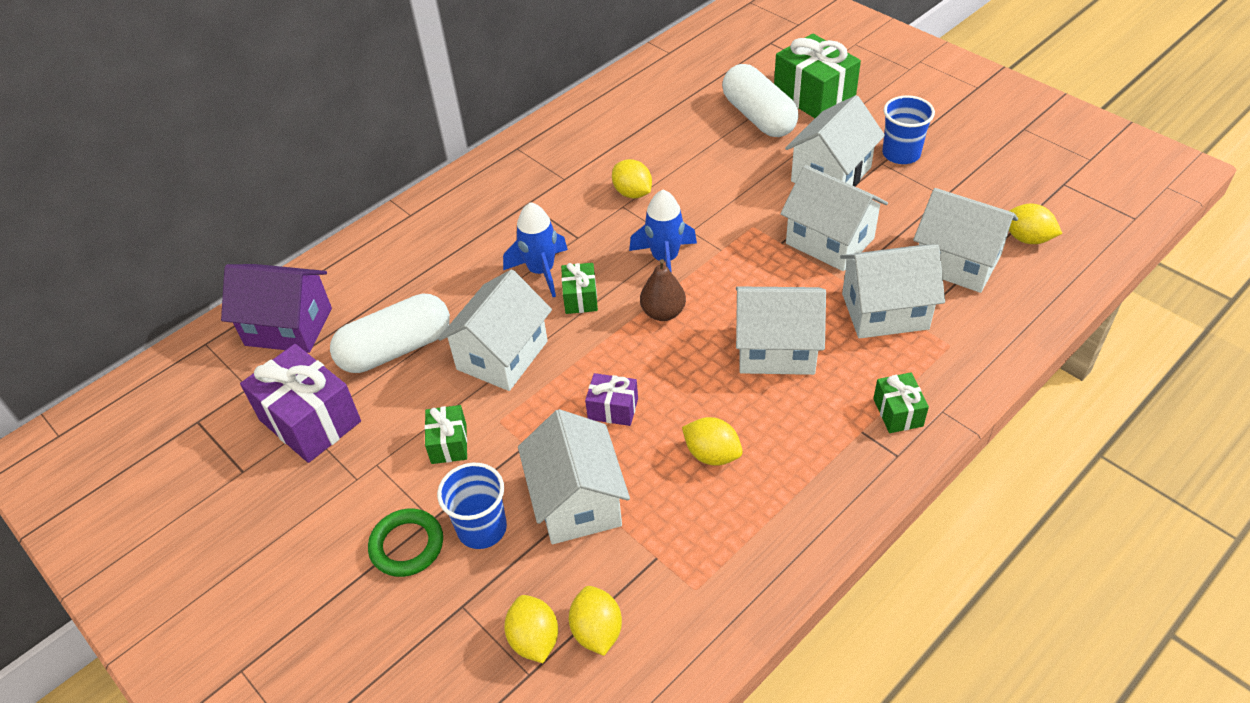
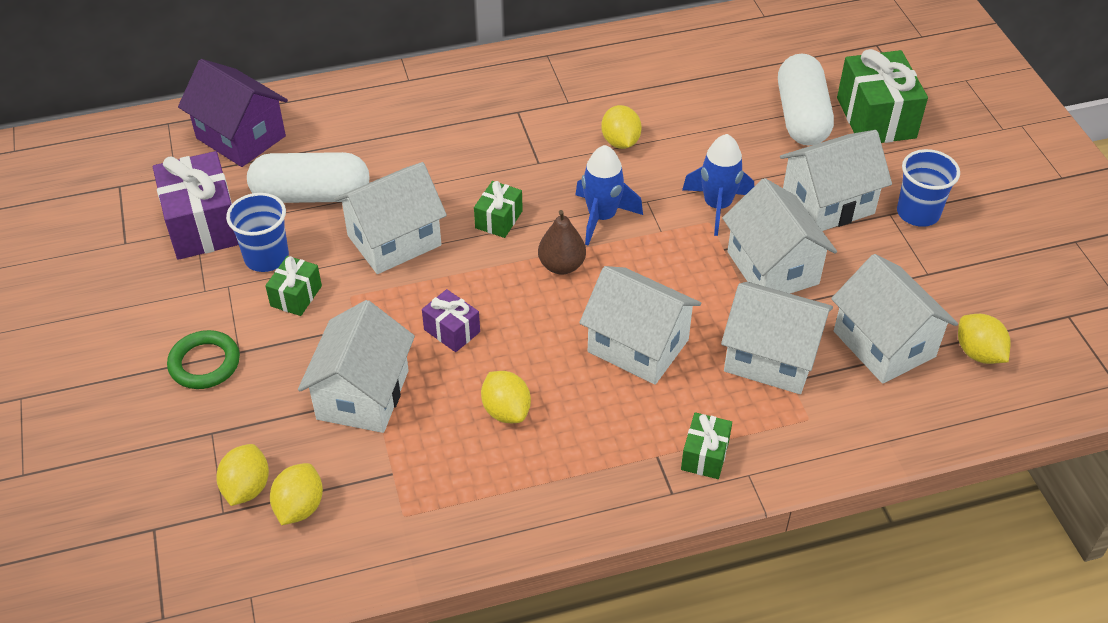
camera: 25 degrees right, 0 degrees up
(482, 528) = (271, 379): blue cup -> blue cup (266, 257)
(541, 271) = (483, 180): blue rocket -> blue rocket (717, 206)

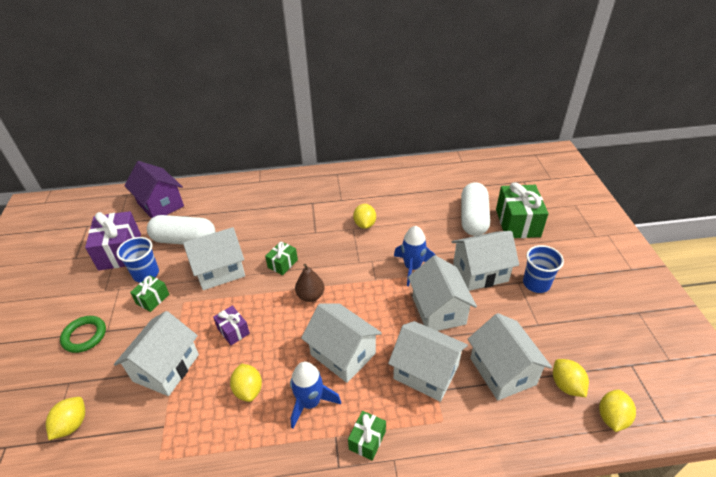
camera: 10 degrees right, 5 degrees down
(299, 507) = (98, 443): yellow lemon -> yellow lemon (612, 417)
(602, 217) = (342, 268): blue rocket -> blue rocket (310, 402)

